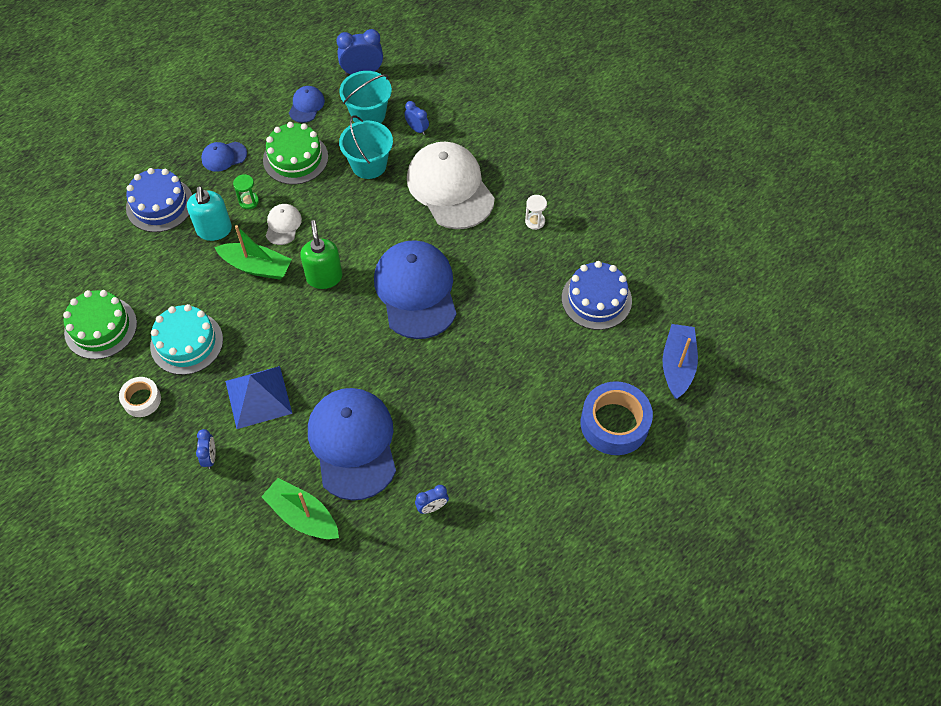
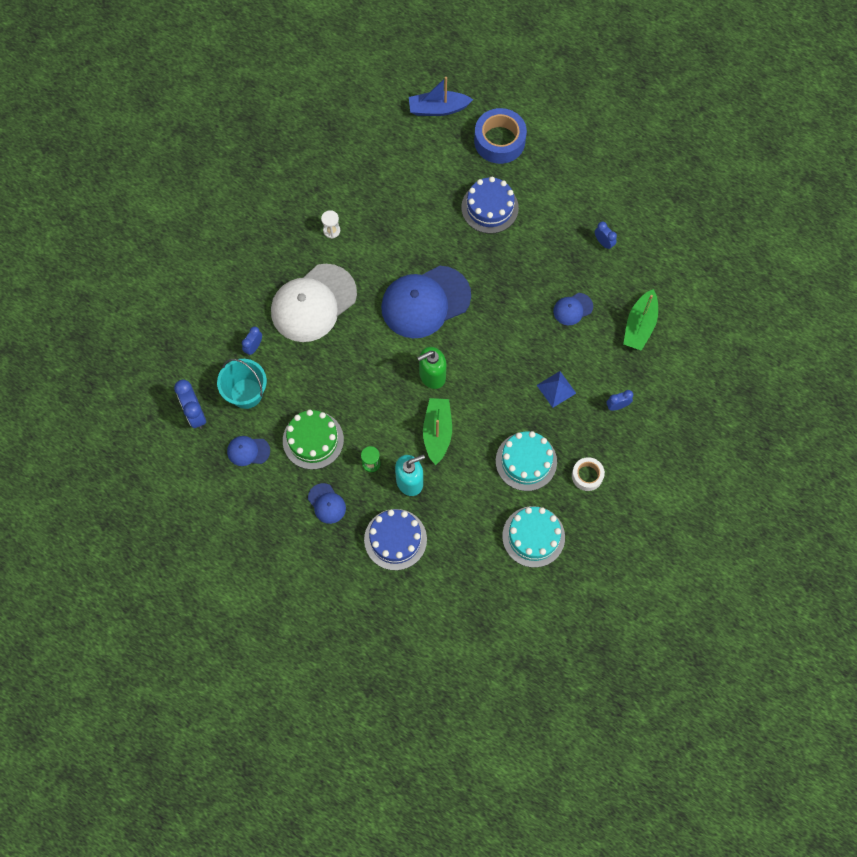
camera: 105 degrees left, 10 degrees up
(100, 328) = (533, 536): green cake -> turquoise cake
(258, 397) = (556, 389): blue pyramid -> blue pyramid, size x0.63
(283, 225) = (389, 426): white cap -> none
(353, 444) = (572, 309): blue cap -> blue cap, size x0.45
(369, 165) = (304, 376): turquoise bucket -> none
(596, 299) = (395, 172): blue cake -> blue cake (489, 207)

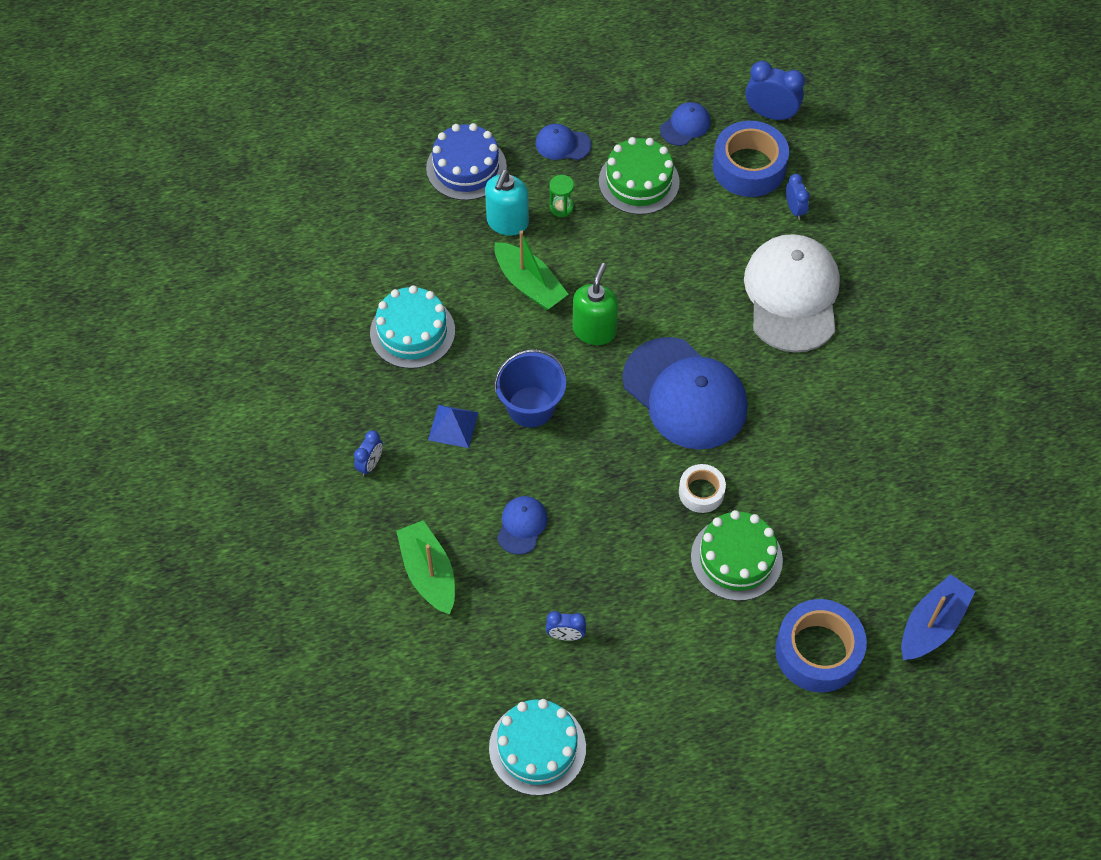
camera: 135 degrees right, 10 degrees down
(246, 393) = (749, 167): turquoise bucket -> blue tape
(331, 230) = (866, 380): white hourglass -> none
(425, 302) = (685, 394): blue cap -> blue cap turned 120 degrees clockwise
(489, 207) = (736, 558): blue cake -> green cake
(507, 364) = (531, 407): none -> blue bucket
(533, 536) = (336, 273): turquoise cake -> turquoise cake (537, 748)
(587, 476) = (336, 370): white tape -> white tape (701, 492)

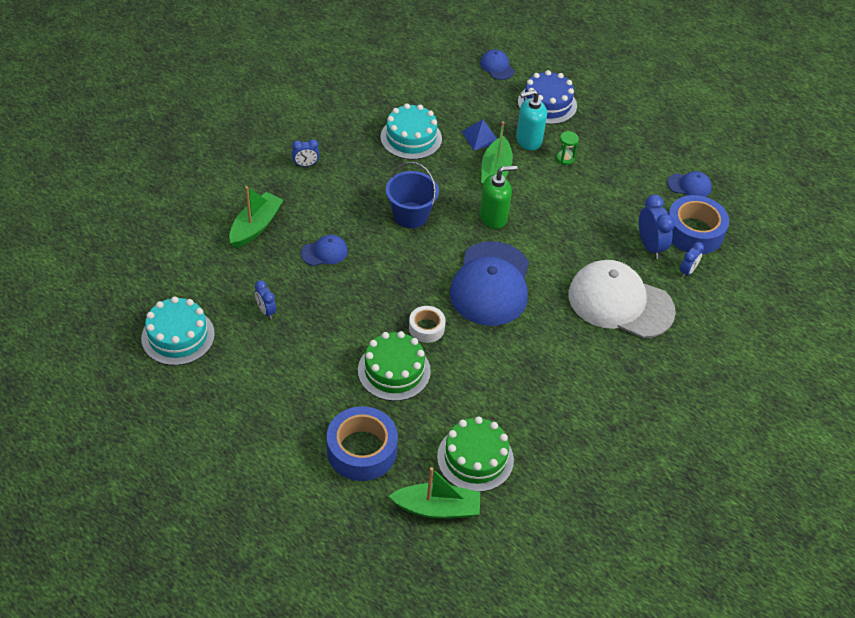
camera: 50 degrees right, 10 degrees down
(453, 426) = (364, 187): blue pyramid -> blue pyramid (480, 137)
(562, 144) = (611, 137): blue cap -> blue cap (497, 67)
(639, 181) = (623, 184): green cake -> green cake (475, 458)
(770, 114) = (747, 223): blue clock -> blue clock (650, 246)
(792, 295) = (620, 302): white cap -> white cap turned 120 degrees counterclockwise
(932, 625) = (437, 508): blue boat -> green boat

